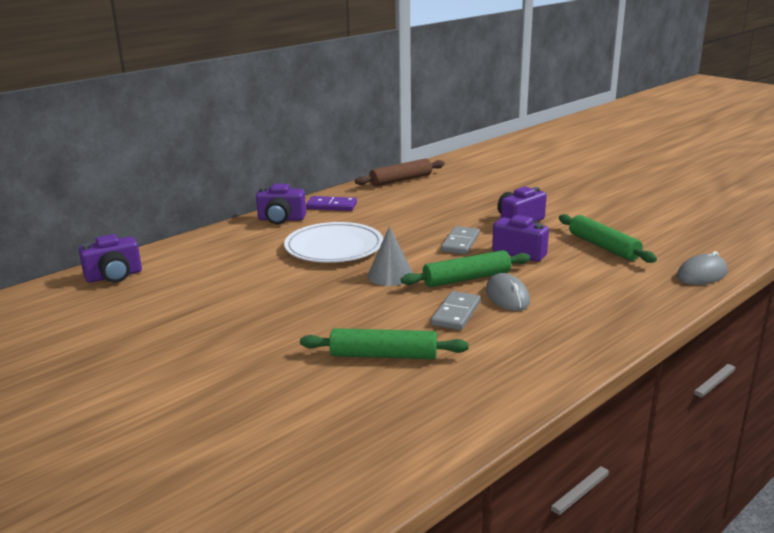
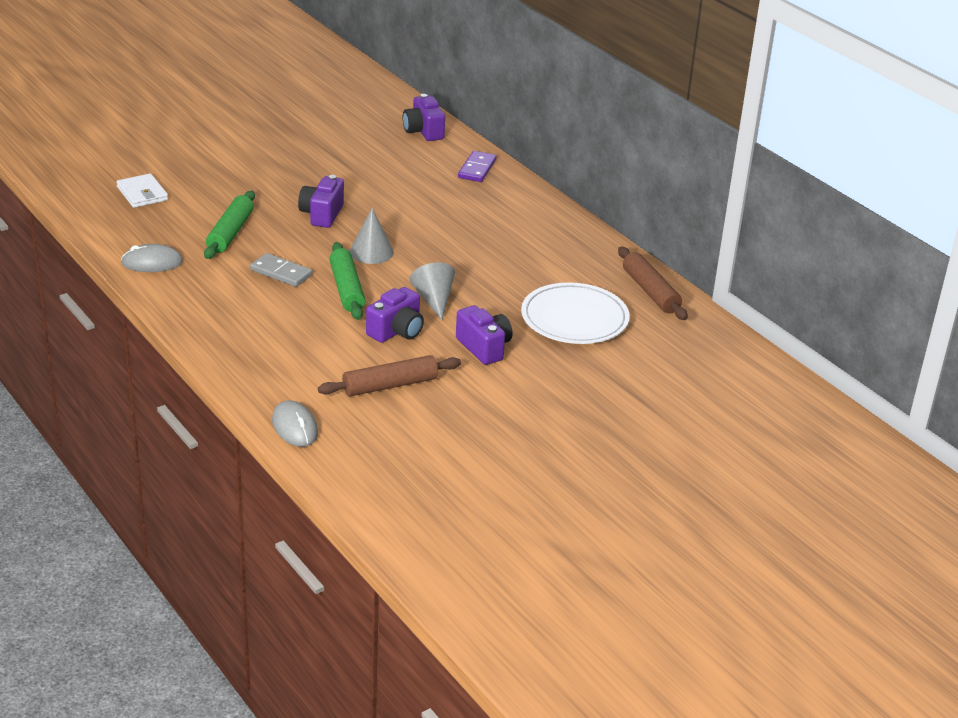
camera: 95 degrees right, 10 degrees up
(281, 219) = (534, 208): purple camera -> purple camera (322, 214)
(297, 443) = (142, 194): none -> white wallet
(331, 206) = (567, 238): purple domino -> purple domino (477, 169)
(334, 247) = (448, 230): white plate -> white plate (574, 318)
(460, 243) = (434, 300): grey domino -> grey cone
(507, 296) = (300, 303): grey mouse -> grey mouse (152, 263)
(603, 247) = (390, 385): green rolling pin -> brown rolling pin

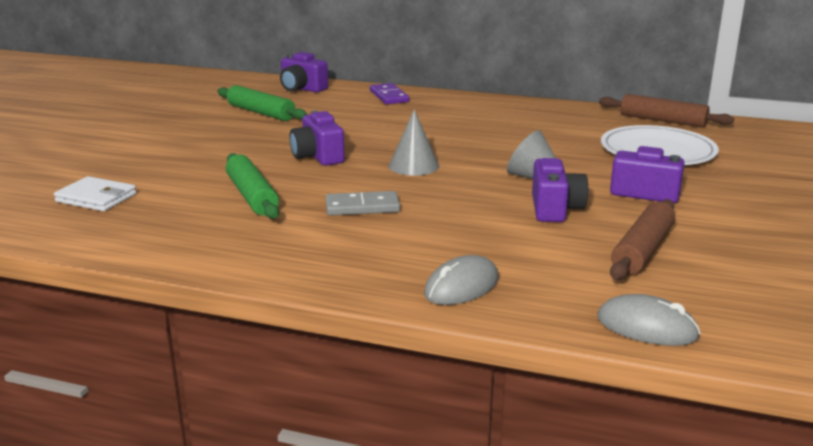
camera: 35 degrees left, 10 degrees down
(152, 263) = (206, 248): grey mouse -> grey mouse (461, 286)
(346, 289) = (447, 197): green rolling pin -> green rolling pin (261, 113)

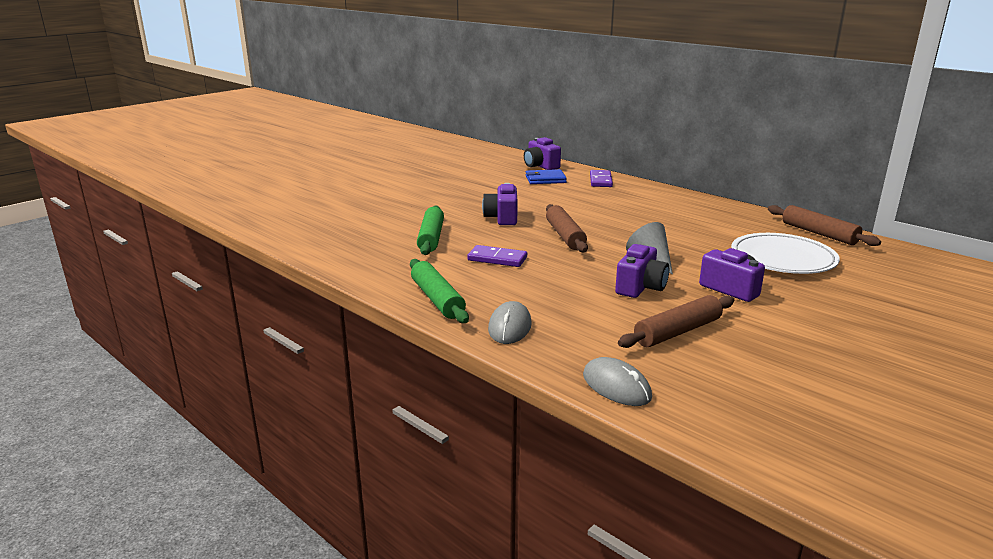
camera: 25 degrees right, 0 degrees up
(96, 198) = (336, 222): white wallet -> none
(261, 113) = (494, 180): green rolling pin -> green rolling pin (437, 299)
(323, 103) = (545, 179): none -> blue wallet
(362, 207) = (497, 259): grey domino -> purple domino
(413, 166) = (565, 236): grey cone -> brown rolling pin
(461, 286) = (509, 327): grey mouse -> grey mouse turned 60 degrees counterclockwise

